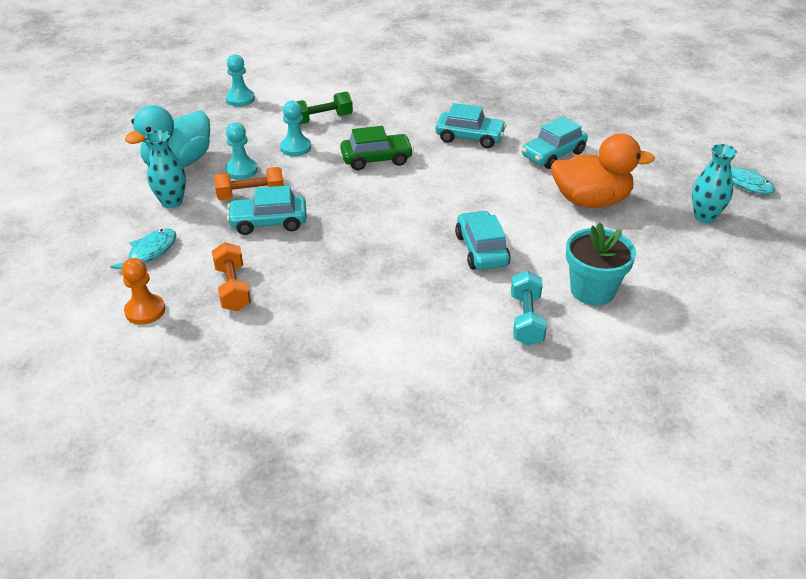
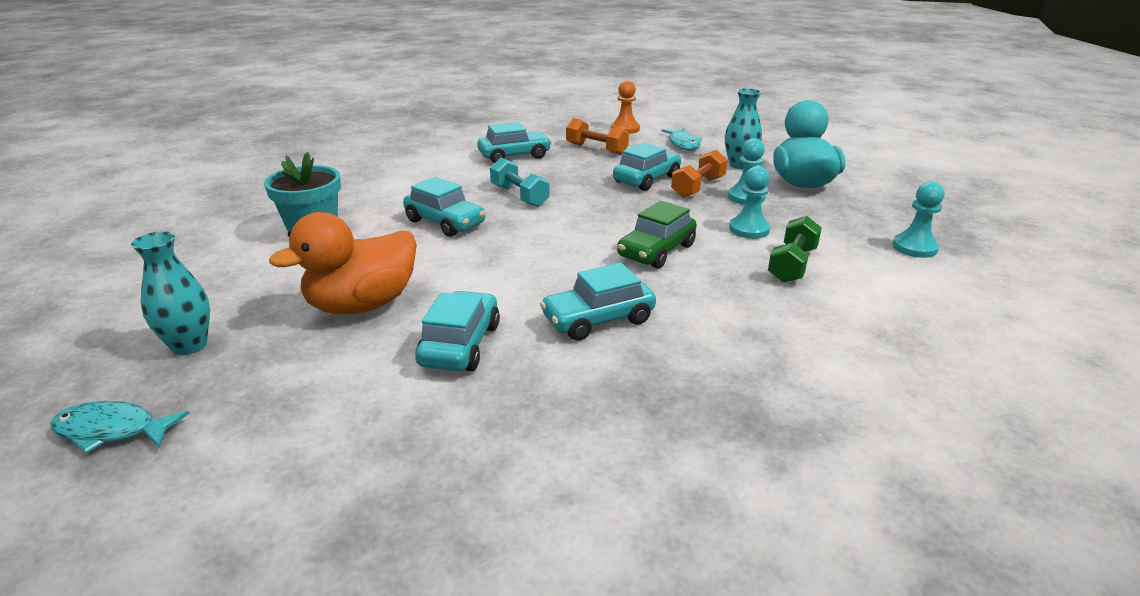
camera: 140 degrees right, 10 degrees down
(321, 320) = (514, 156): none -> turquoise car
(526, 319) = (362, 198): turquoise dumbbell -> turquoise dumbbell (519, 196)

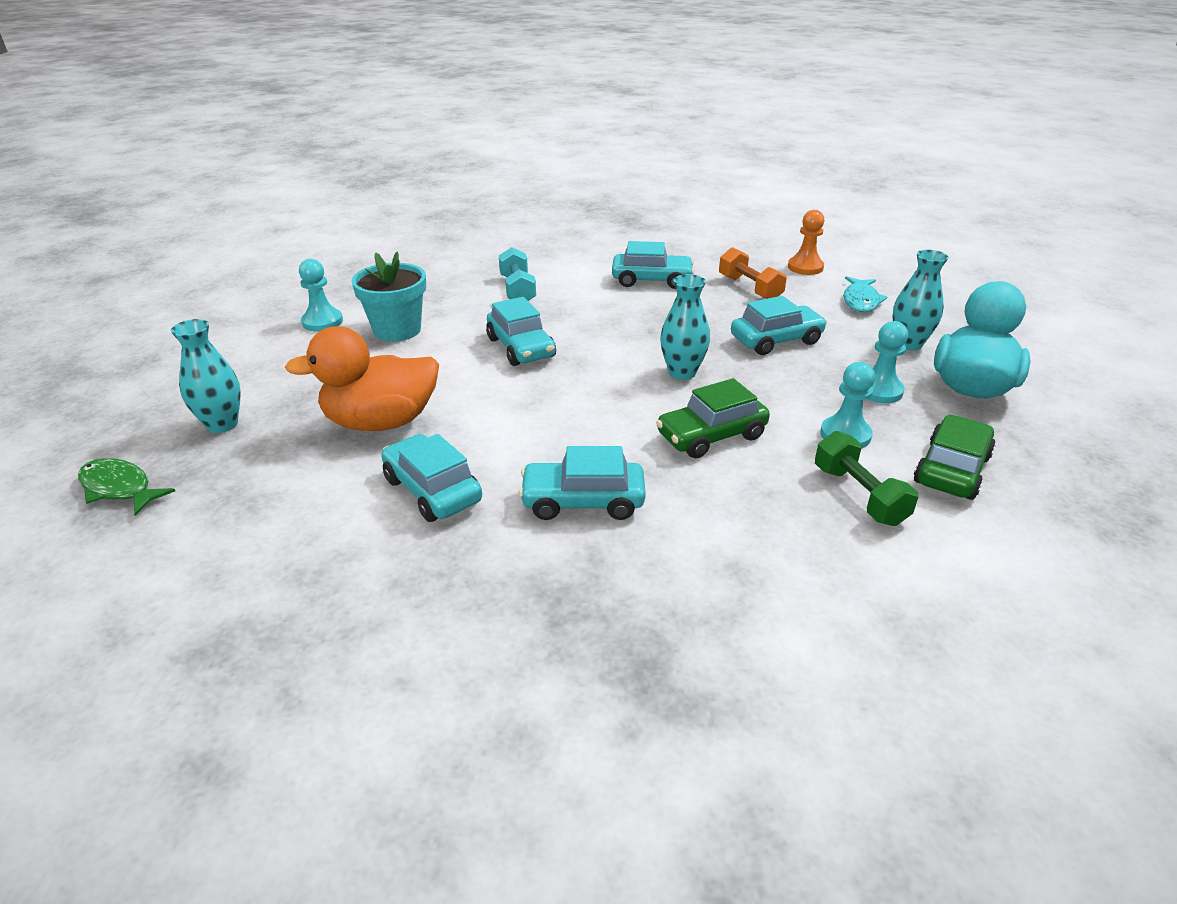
camera: 25 degrees right, 5 degrees up
(112, 430) = (119, 488): turquoise fish -> green fish
(460, 345) = (432, 490): turquoise car -> turquoise car turned 75 degrees counterclockwise
(519, 196) = (618, 332): turquoise dumbbell -> turquoise dumbbell (517, 290)
(596, 214) = (682, 372): none -> turquoise vase
(698, 187) = (829, 364): orange dumbbell -> none
(792, 265) = (859, 495): green dumbbell -> green dumbbell turned 75 degrees counterclockwise
(834, 235) = (951, 470): none -> green car
(914, 247) = (1049, 515): turquoise pawn -> turquoise pawn (322, 322)

